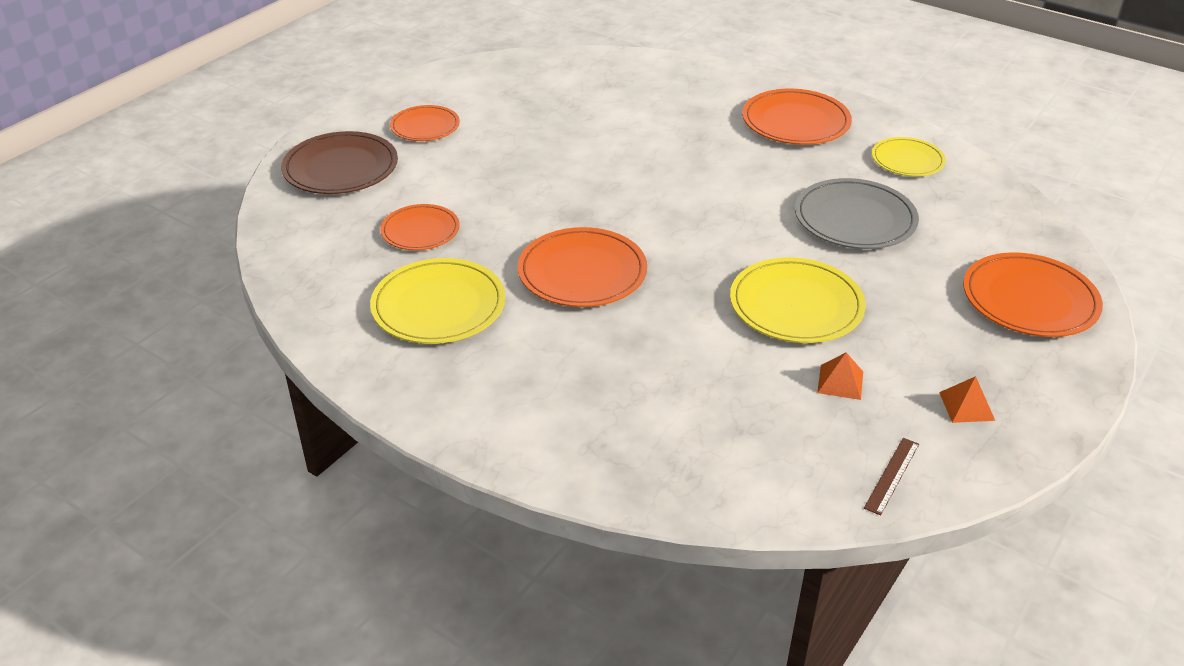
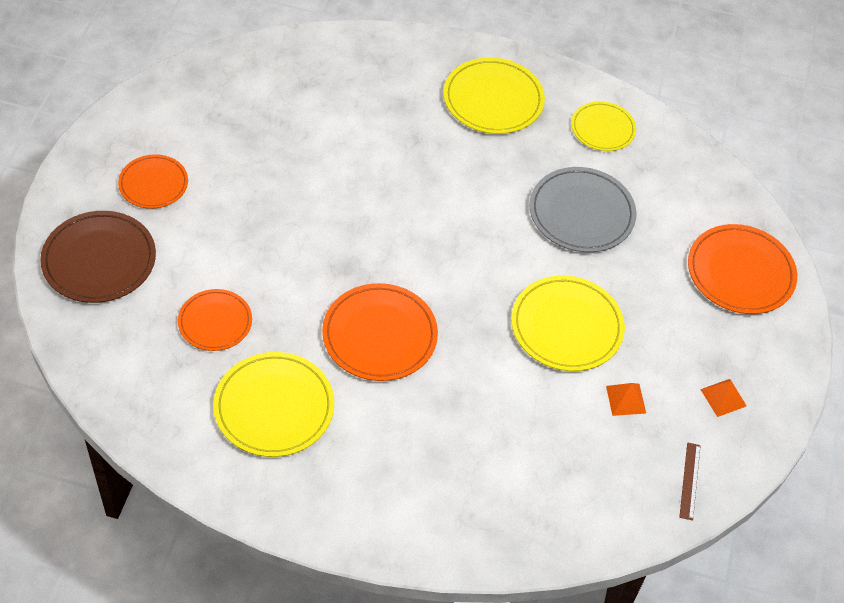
camera: 25 degrees left, 15 degrees up
(795, 122) = (493, 99): orange plate -> yellow plate

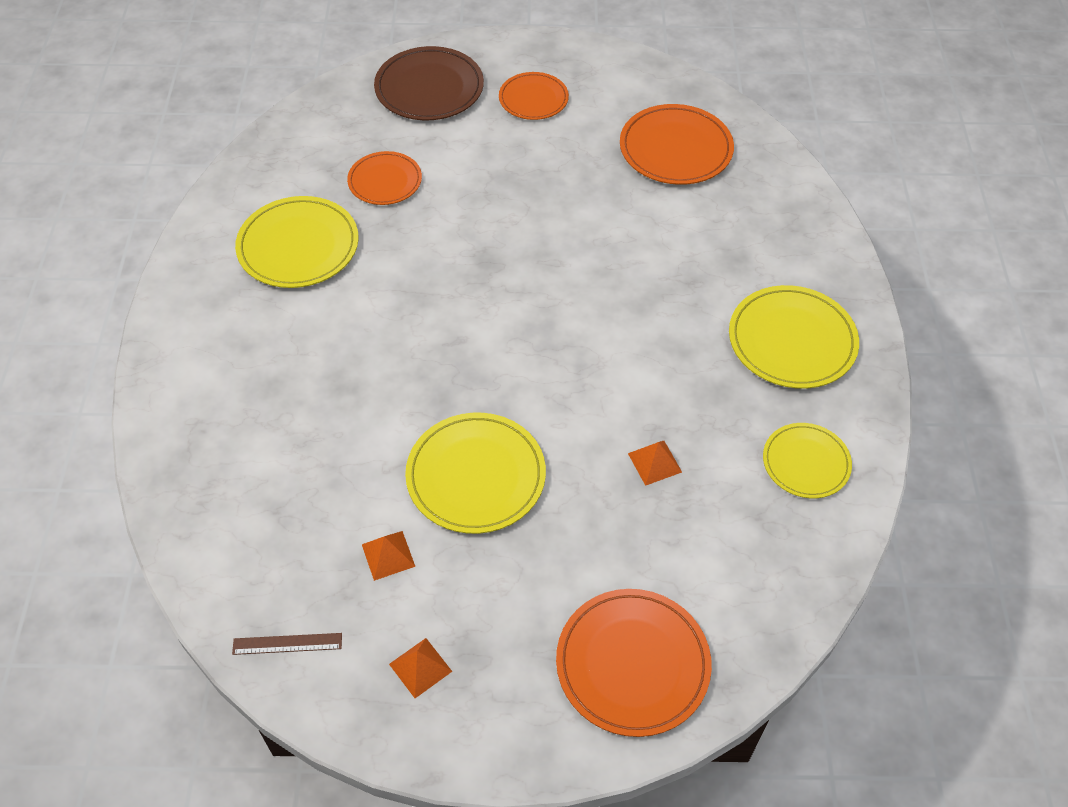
camera: 80 degrees right, 0 degrees up
(379, 335) = (409, 307): orange plate -> orange plate (675, 149)
(581, 213) = (654, 462): grey plate -> orange pyramid

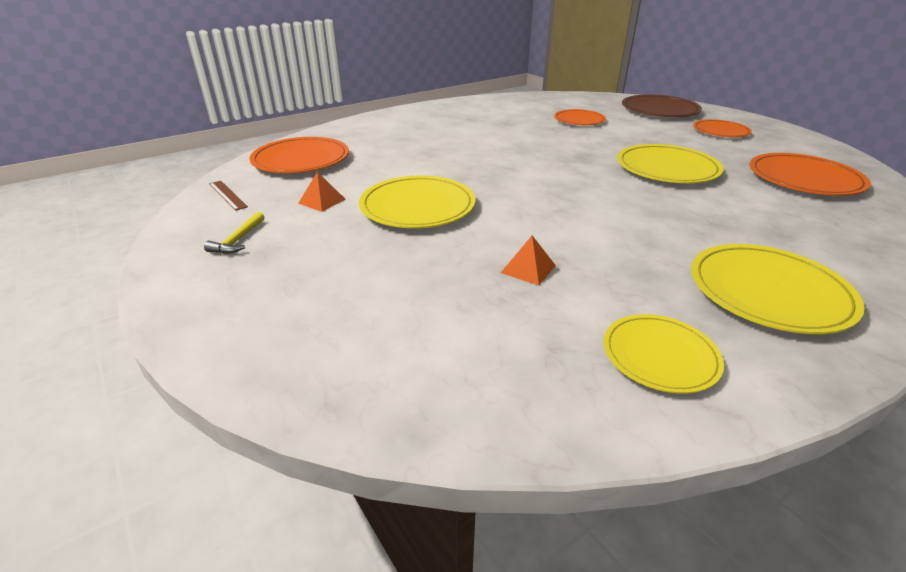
camera: 55 degrees right, 20 degrees down
(298, 246) = (500, 118): yellow plate -> yellow plate (667, 168)
(420, 667) = (238, 240): orange pyramid -> yellow hammer
(632, 664) = (311, 333): orange plate -> orange plate (301, 159)

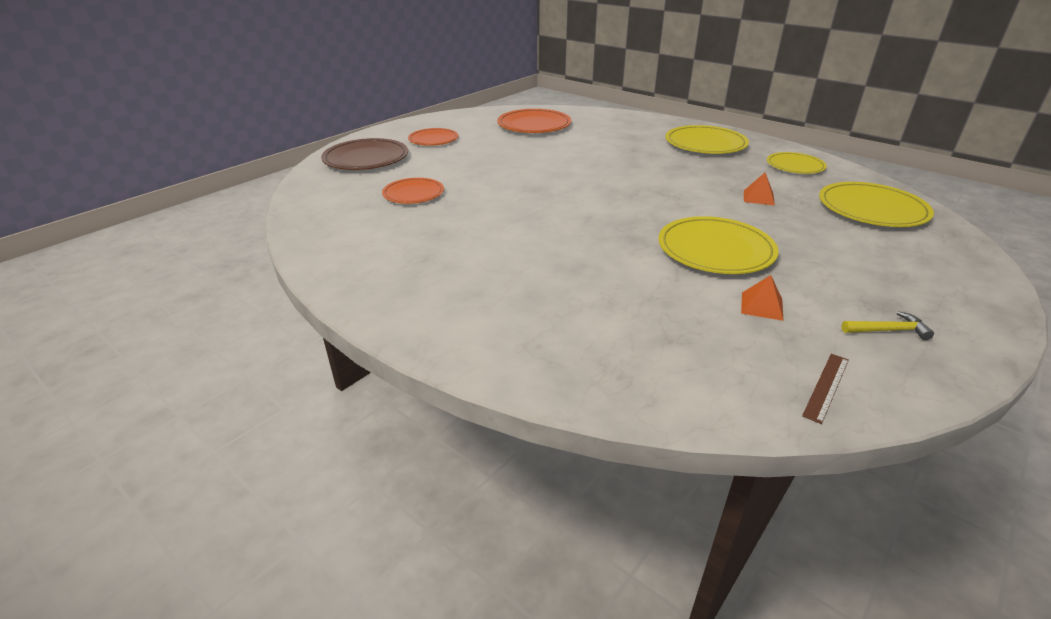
camera: 105 degrees left, 0 degrees up
(301, 159) = (669, 364): orange plate -> none
(667, 168) = (541, 159): yellow plate -> yellow plate (872, 209)

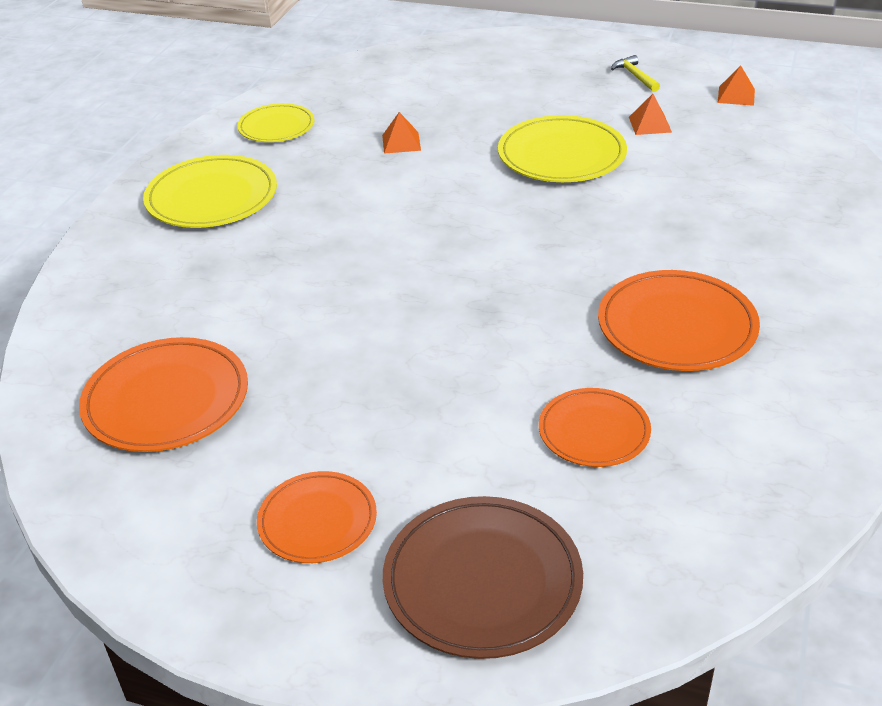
camera: 110 degrees left, 5 degrees up
(466, 235) = (677, 326): none -> orange plate
(826, 386) = (736, 95): brown ruler -> orange pyramid
(872, 209) = (390, 82): yellow plate -> none

